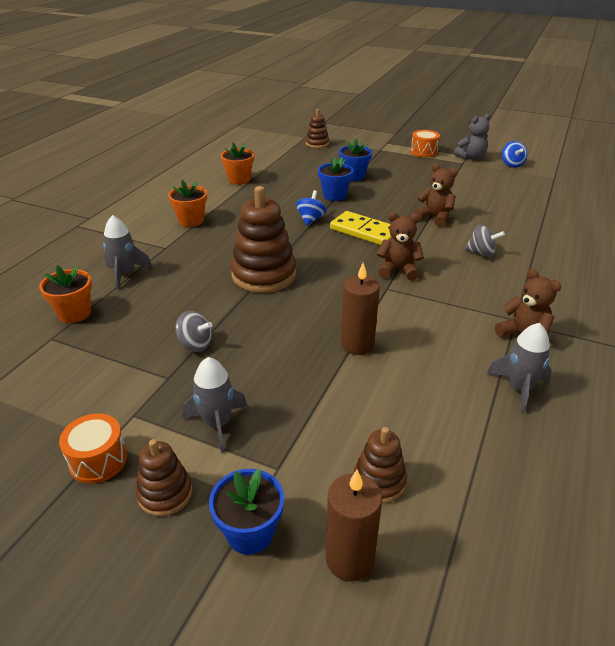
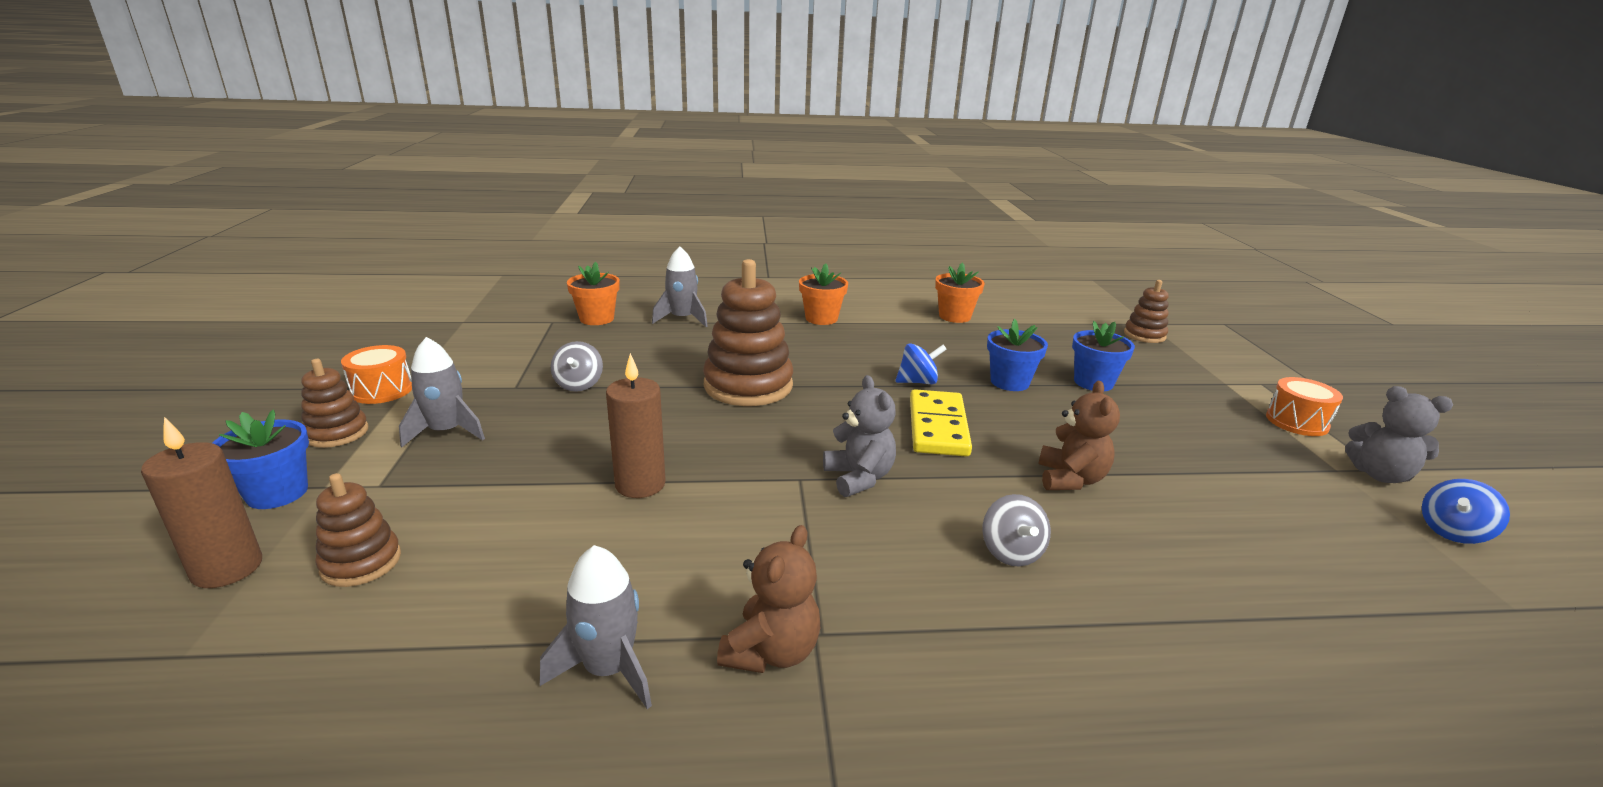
camera: 60 degrees right, 10 degrees down
(398, 270) = (859, 478): brown teddy bear -> grey teddy bear

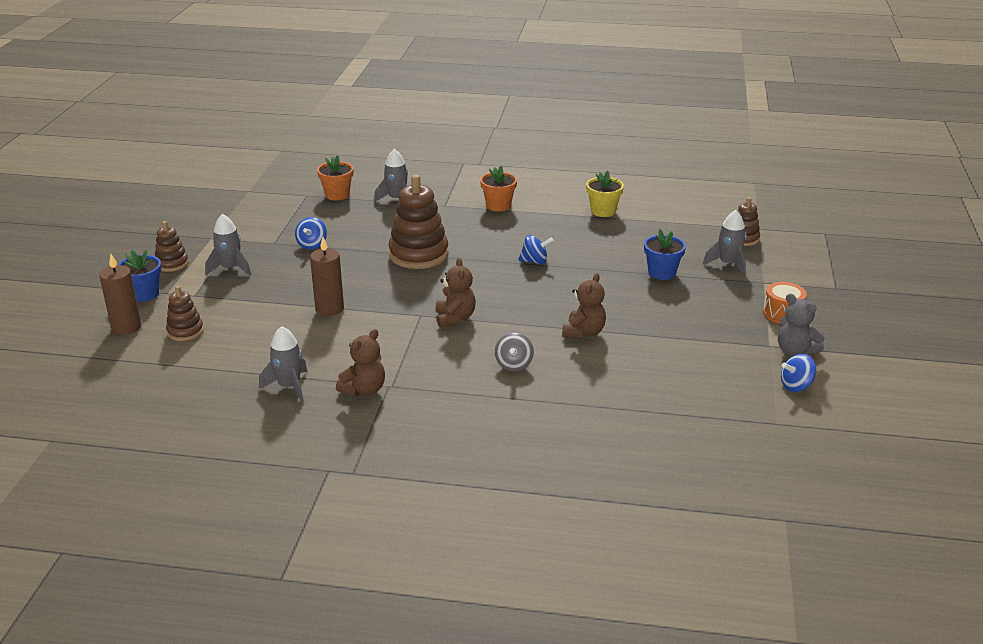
camera: 15 degrees right, 5 degrees up
(382, 390) = (196, 239): orange drum -> none
(579, 385) = (312, 245): grey spinning top -> blue spinning top
(859, 478) = (455, 318): grey teddy bear -> brown teddy bear
(938, 427) = (525, 293): yellow domino -> none
(954, 316) = (603, 211): orange flower pot -> yellow flower pot
(1009, 382) = (600, 267): blue flower pot -> none
(1160, 365) = (728, 264): none -> grey rocket

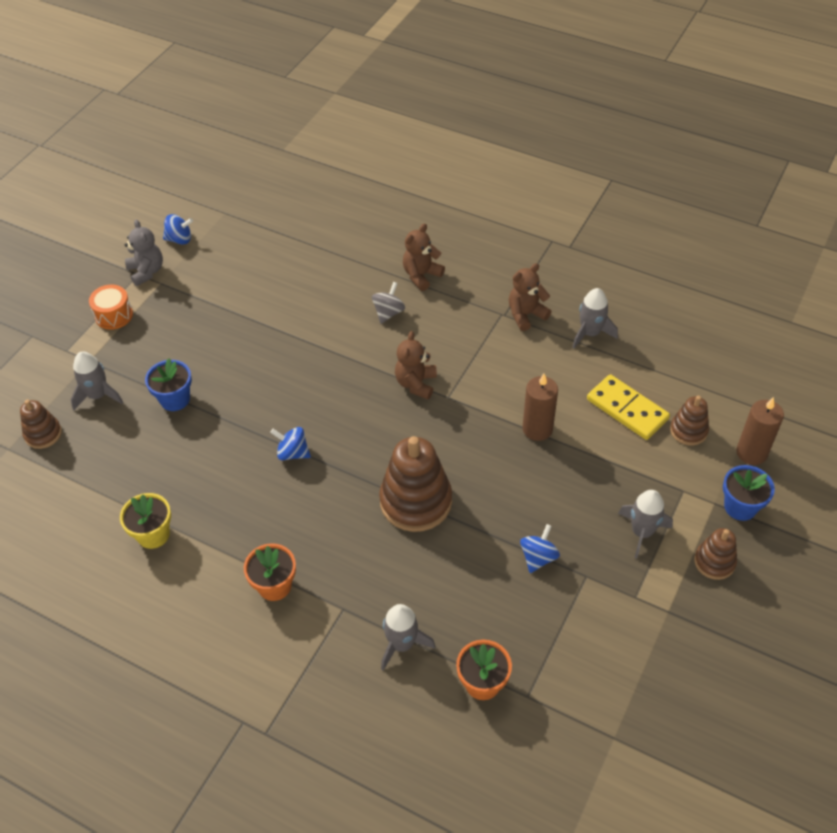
camera: 160 degrees left, 20 degrees up
(245, 335) = (627, 409): none -> yellow domino
(583, 332) = (306, 336): brown teddy bear -> brown teddy bear (421, 275)

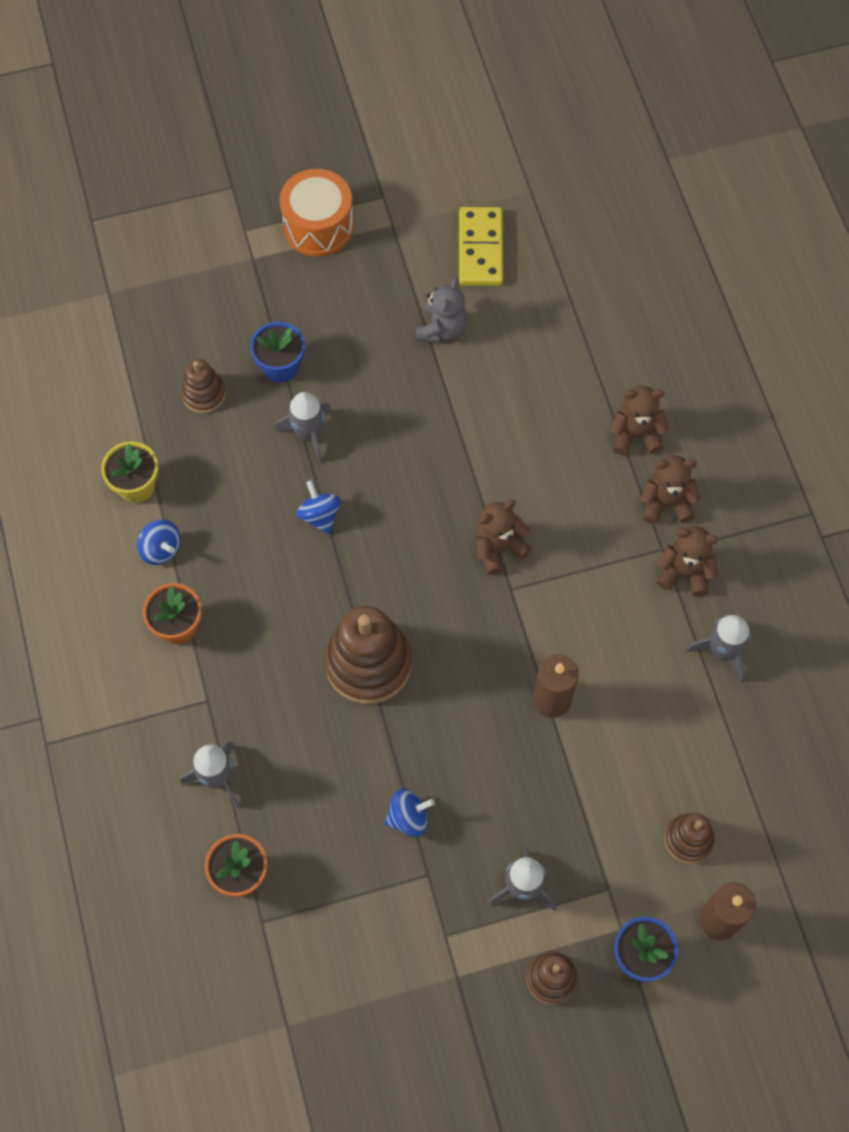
camera: 45 degrees right, 15 degrees up
(43, 434) = (147, 303): brown stacking toy -> brown stacking toy (204, 394)
(98, 395) = (225, 303): grey rocket -> grey rocket (309, 434)
(114, 315) = (318, 226): orange drum -> orange drum, size x1.53
(146, 271) = (393, 200): grey teddy bear -> grey teddy bear (442, 329)
(180, 239) = (458, 188): blue spinning top -> blue spinning top (161, 549)
(388, 312) = (558, 448): grey spinning top -> none
(476, 292) = (666, 503): none -> brown teddy bear
(627, 409) = (657, 762): yellow domino -> yellow domino (480, 249)

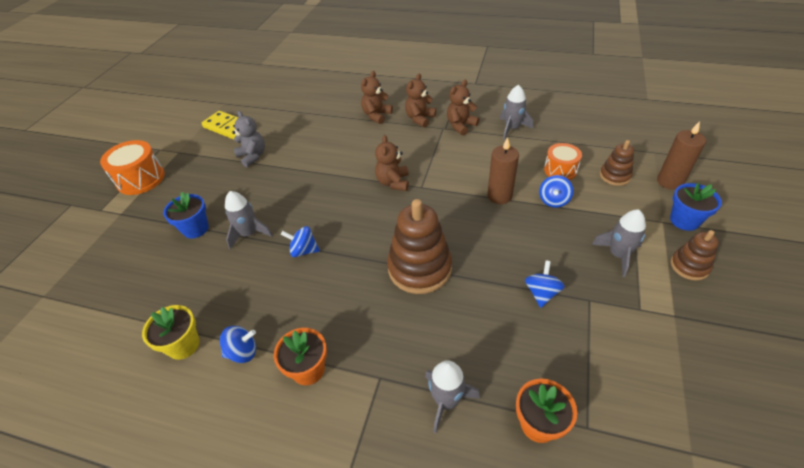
camera: 55 degrees left, 20 degrees down
(204, 394) = (168, 274): brown stacking toy -> none
(583, 774) = (553, 200): none -> blue spinning top
(658, 759) = (560, 170): none -> orange drum

